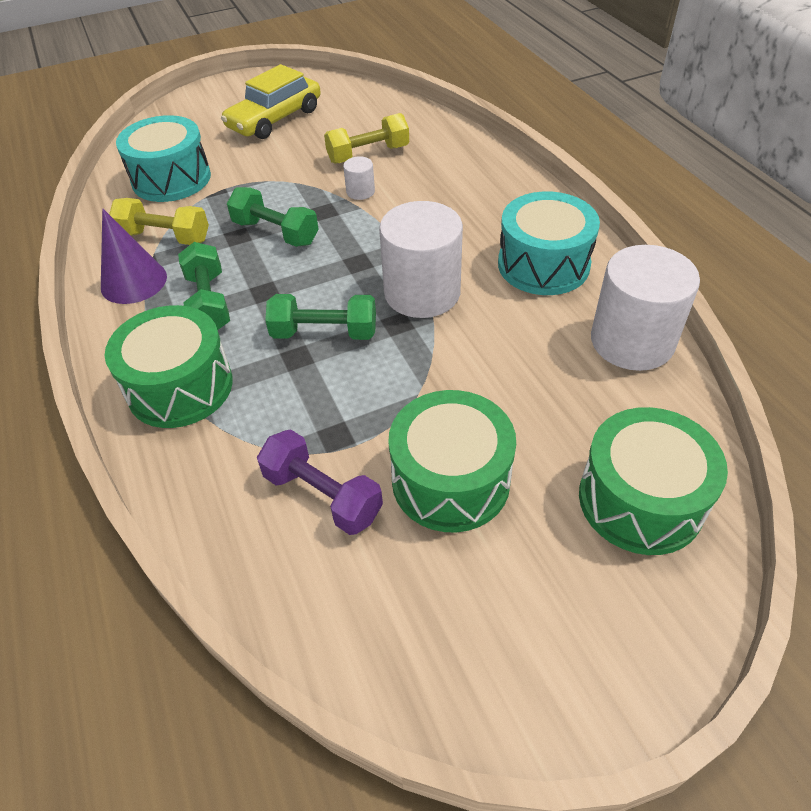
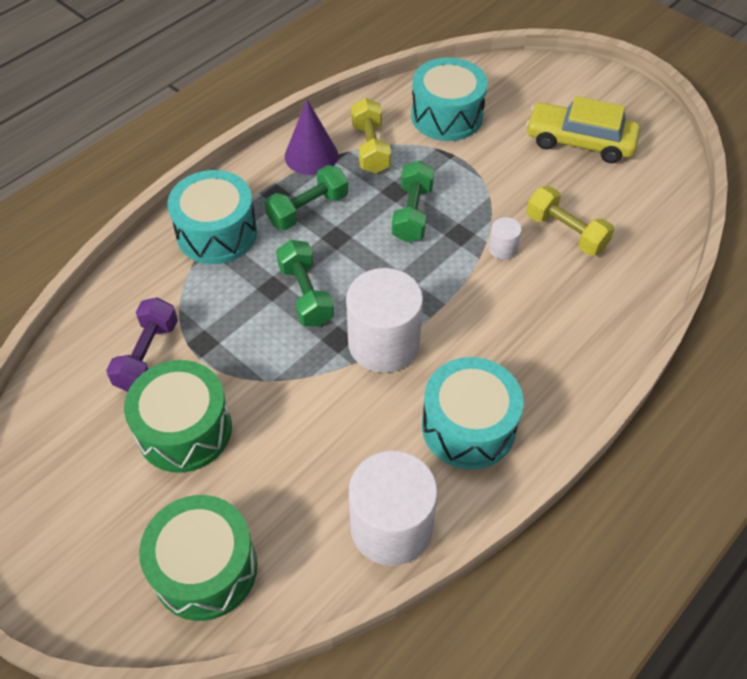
camera: 65 degrees right, 5 degrees up
(180, 387) = (217, 233): green drum -> turquoise drum

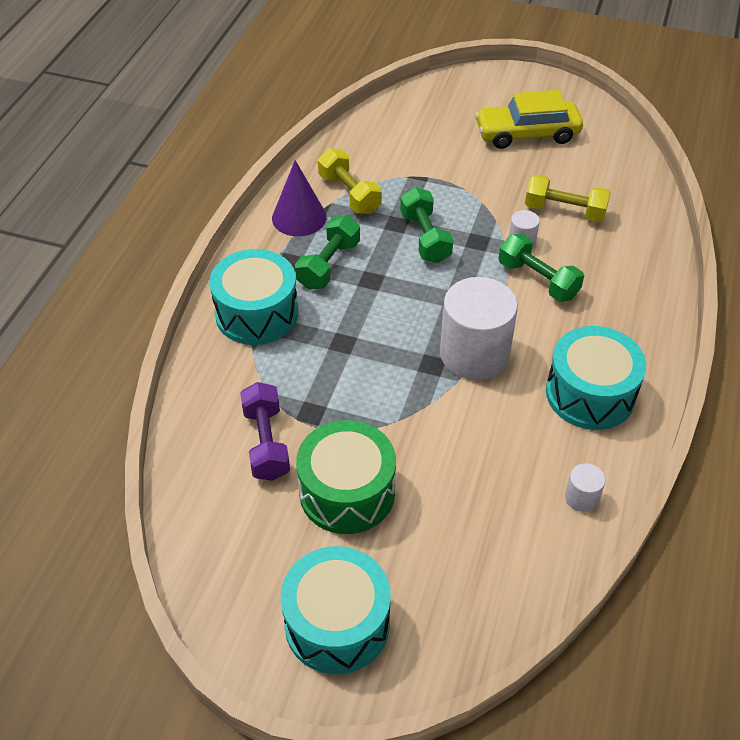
camera: 25 degrees left, 5 degrees down
(205, 568) = (447, 598): green drum -> none
(305, 294) = (377, 338): green dumbbell -> green dumbbell (538, 280)
(391, 527) = (581, 497): white cylinder -> white cylinder, size x0.44
(446, 116) = (399, 146): turquoise drum -> turquoise drum (337, 623)

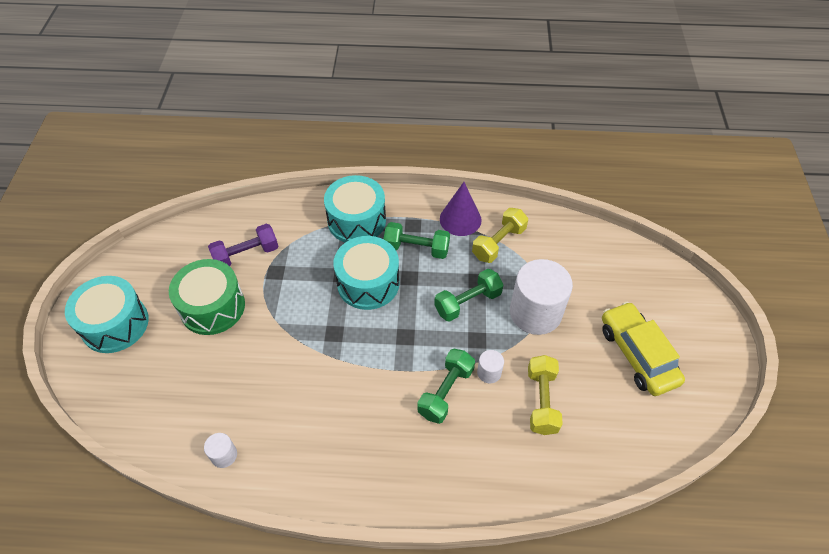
camera: 75 degrees right, 5 degrees up
(474, 354) = (351, 359): white cylinder -> white cylinder (535, 312)
(590, 394) = (327, 449): turquoise drum -> turquoise drum (368, 283)

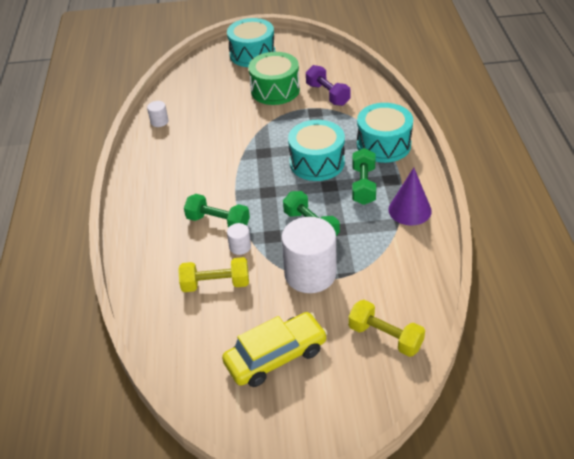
camera: 85 degrees right, 10 degrees down
(499, 243) = (388, 240): yellow dumbbell -> yellow dumbbell (385, 337)

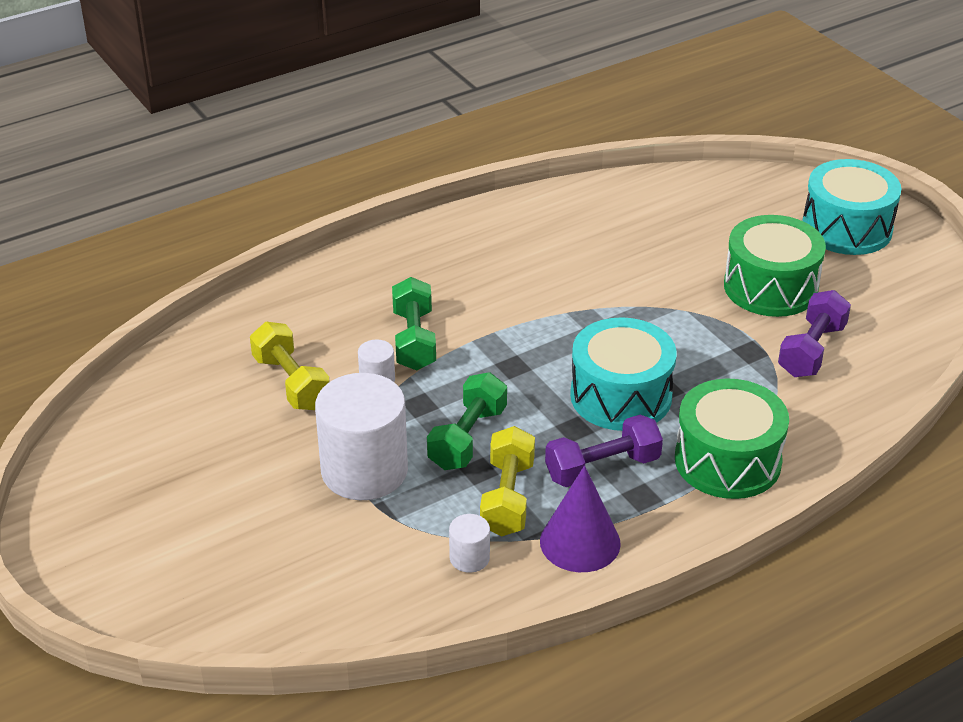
camera: 60 degrees right, 5 degrees down
(159, 121) = (591, 201): white cylinder -> white cylinder (469, 558)
(276, 356) = (189, 488): yellow car -> none
(363, 185) = (602, 468): green dumbbell -> purple dumbbell
(383, 145) = (727, 461): turquoise drum -> green drum
(385, 337) = (280, 593): yellow dumbbell -> yellow dumbbell (507, 498)

